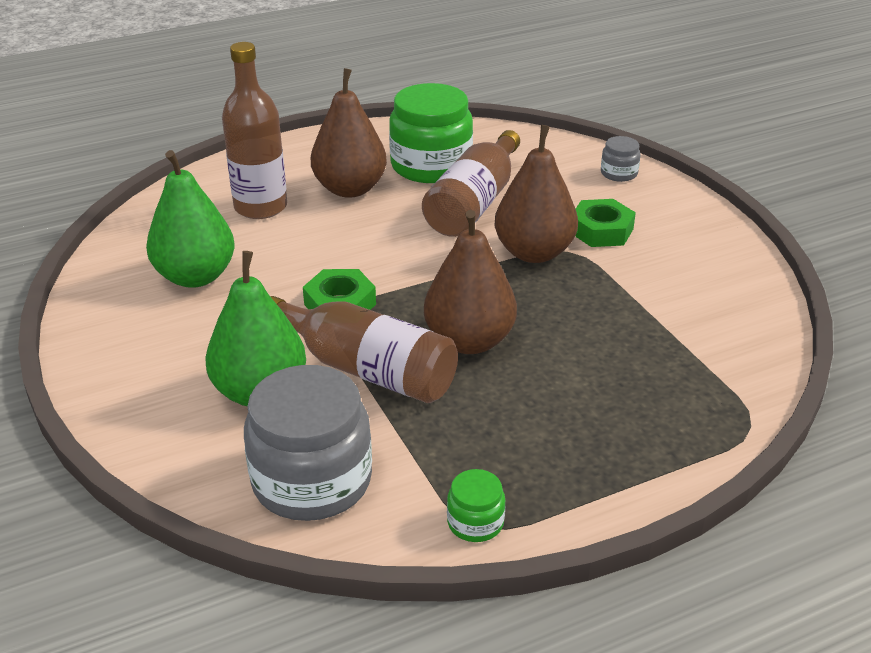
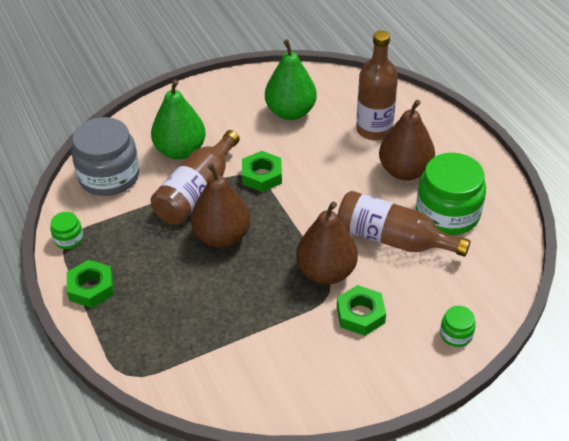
camera: 90 degrees right, 10 degrees up
(589, 480) = (91, 288): none -> green nut
(619, 173) = (456, 334): grey jar -> green jar

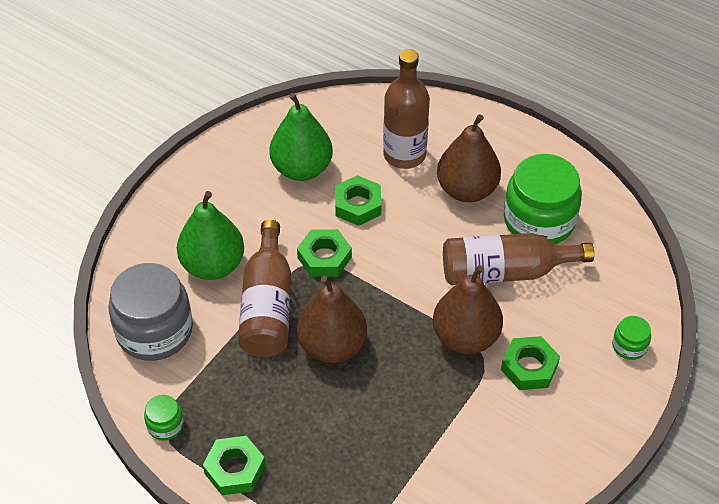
camera: 30 degrees left, 5 degrees up
(313, 150) = (358, 205): none -> green nut

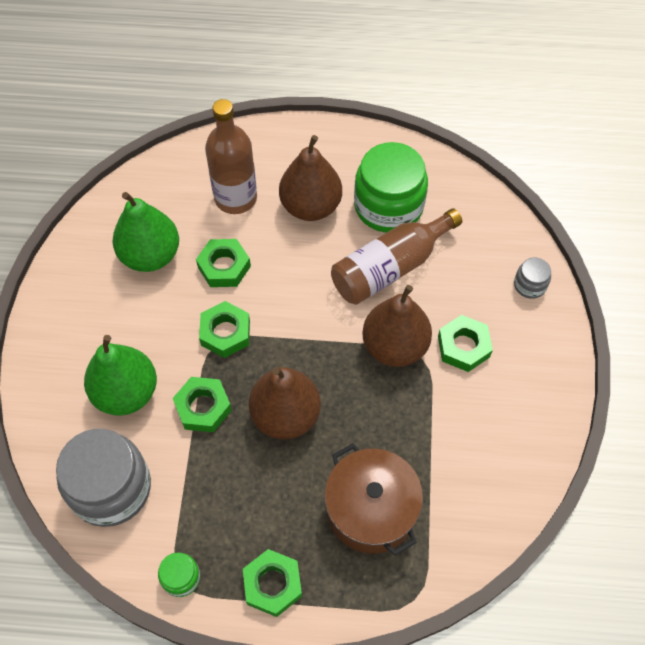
camera: 30 degrees left, 10 degrees up
(267, 306) = (203, 407): brown bottle -> green nut
(355, 456) = (371, 510): none -> brown pot
(629, 346) = (530, 285): green jar -> grey jar

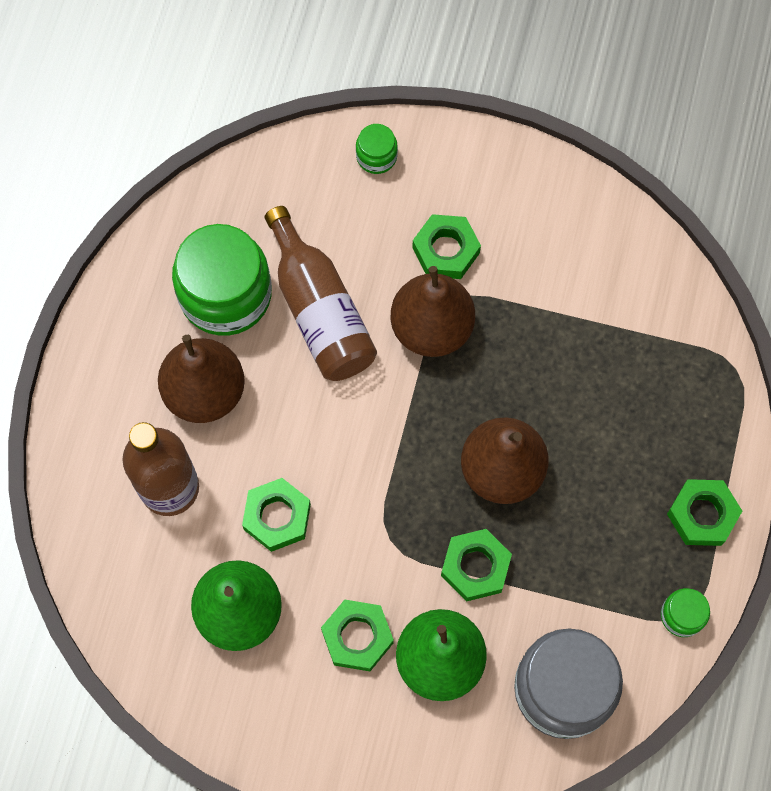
camera: 80 degrees left, 10 degrees up
(225, 333) = (376, 527): green nut -> green nut (357, 637)
(371, 510) = (631, 394): brown pot -> none
(530, 285) = (376, 156): grey jar -> green jar

